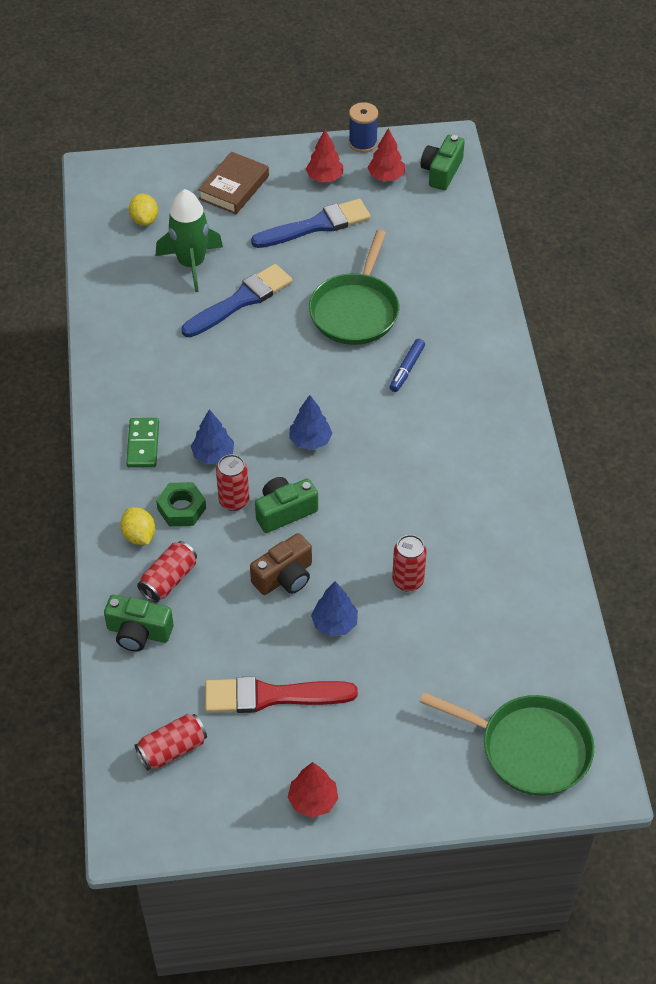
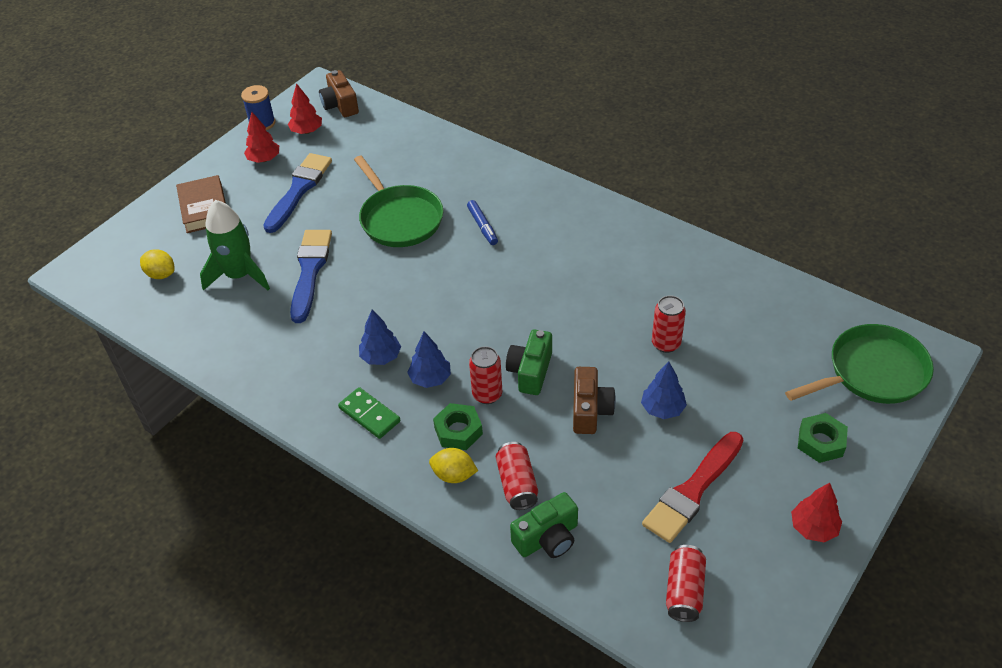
camera: 45 degrees left, 5 degrees down
(310, 441) = (483, 315): blue tree -> blue tree (381, 357)
(409, 754) = (821, 442): none -> green nut
(441, 172) = (340, 105): green camera -> brown camera

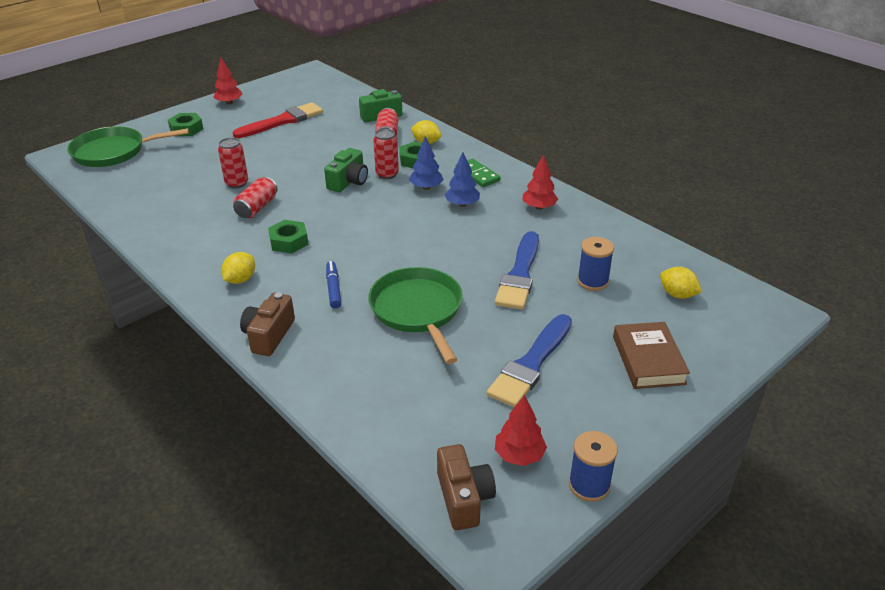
camera: 170 degrees left, 10 degrees down
(239, 275) = (592, 281): green rocket -> blue spool
(264, 159) = (580, 417): red tree -> red tree (539, 207)
(553, 270) = (289, 241): none -> green nut
(573, 220) = (240, 280): none -> yellow lemon
(590, 410) = (319, 158): brown camera -> brown camera (269, 335)
(662, 409) = (270, 153): blue tree -> none
(684, 591) = (318, 93): red can -> red can (257, 207)

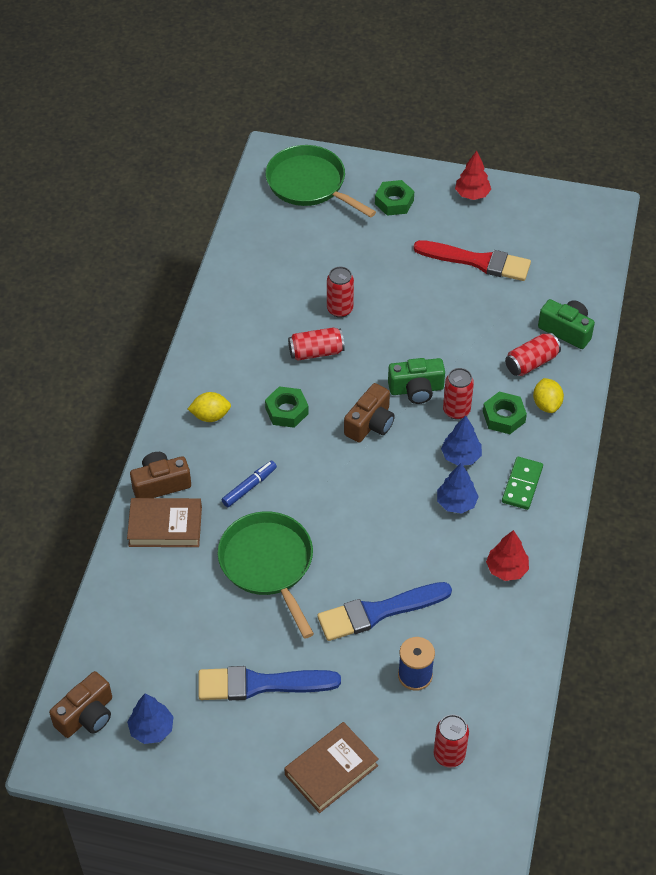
camera: 55 degrees right, 15 degrees up
(314, 351) = (165, 526): none -> brown book
(351, 211) = (370, 424): none -> brown camera
(417, 310) = (268, 564): green pan -> green pan turned 60 degrees counterclockwise
(519, 455) = (152, 729): red tree -> blue tree
(589, 485) = (153, 790): blue spool -> none
(677, 295) = (449, 755): yellow lemon -> red can

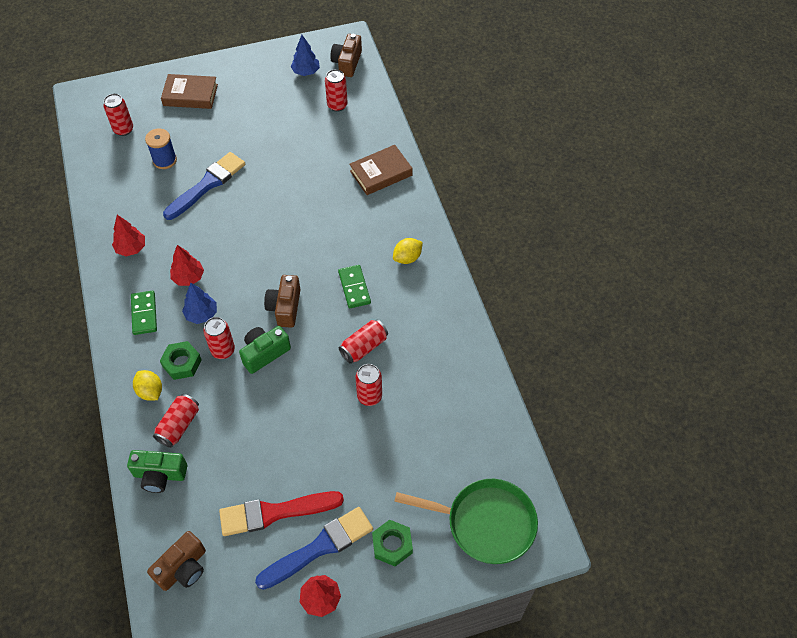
camera: 150 degrees right, 5 degrees up
(148, 650) = (337, 105): none -> red can
(160, 484) = (405, 197): brown camera -> brown camera (183, 568)
(249, 487) = (343, 222): blue marker -> none
(261, 684) = (258, 117): blue brush -> blue brush (319, 547)
(268, 564) = (297, 181): green pan -> none
(286, 411) = (354, 288): green nut -> green domino
(331, 770) = (190, 95): brown book -> brown book turned 75 degrees clockwise
(456, 503) = (188, 278): blue tree -> red tree

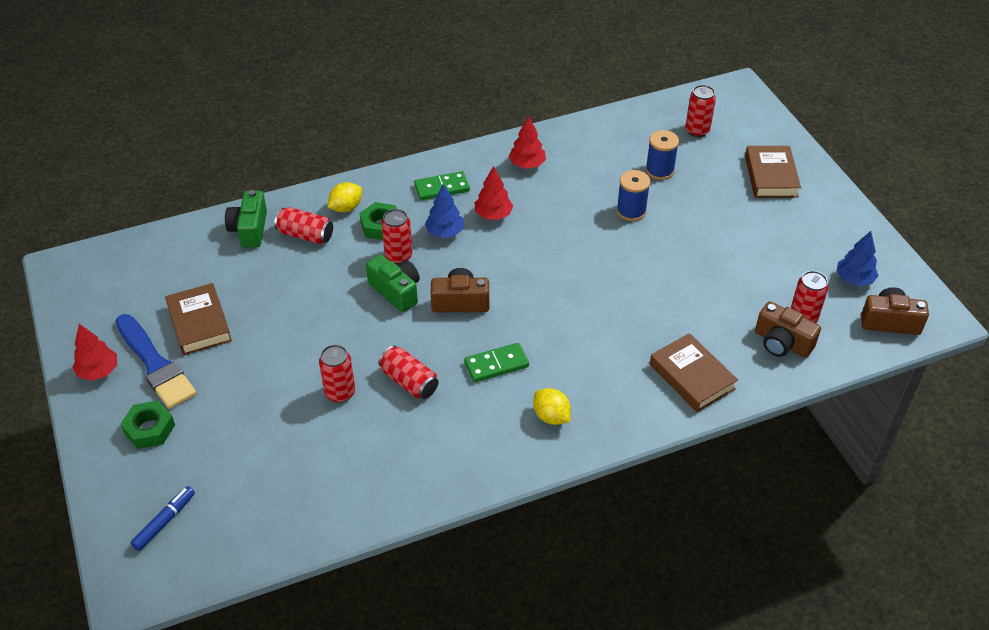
camera: 85 degrees right, 10 degrees down
(183, 568) = (148, 261): brown camera -> brown camera (782, 343)
(207, 185) = (631, 211): blue brush -> blue spool
(275, 512) = (199, 323): red brush -> brown book
(486, 523) = (165, 521): green pan -> blue marker

